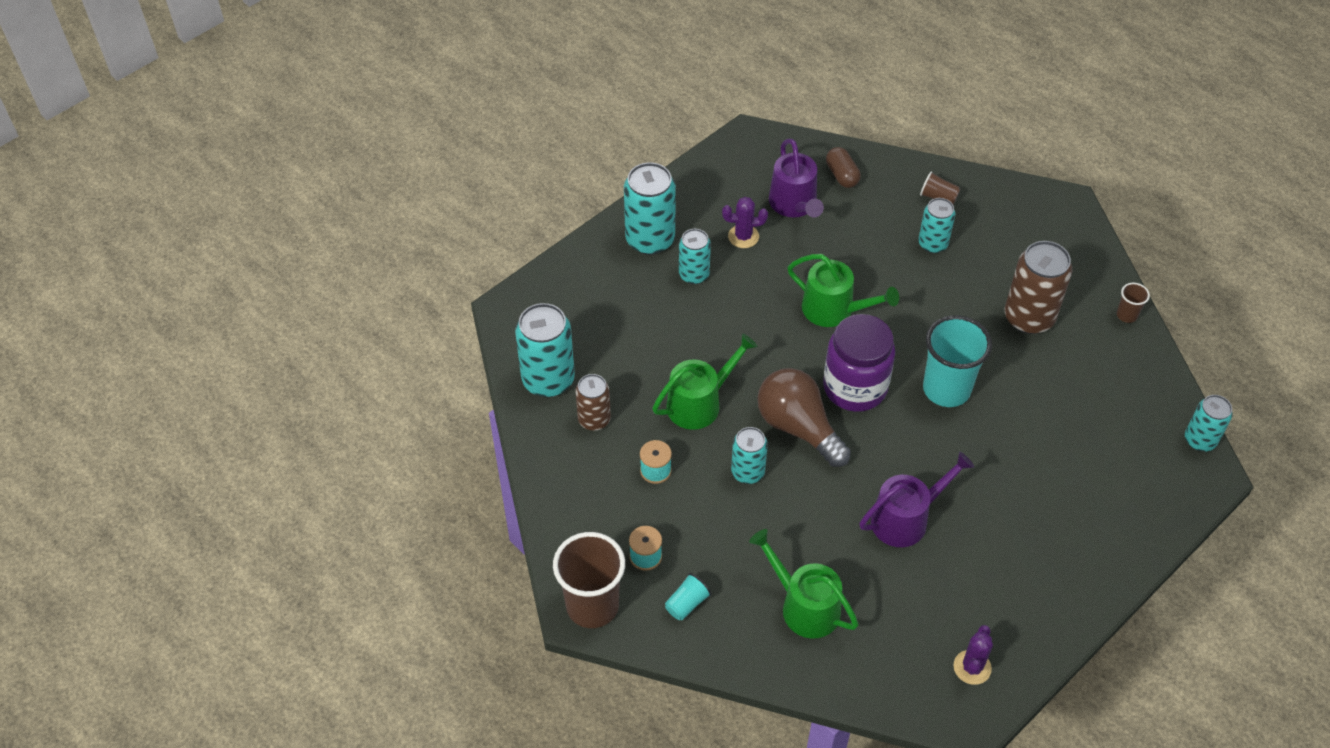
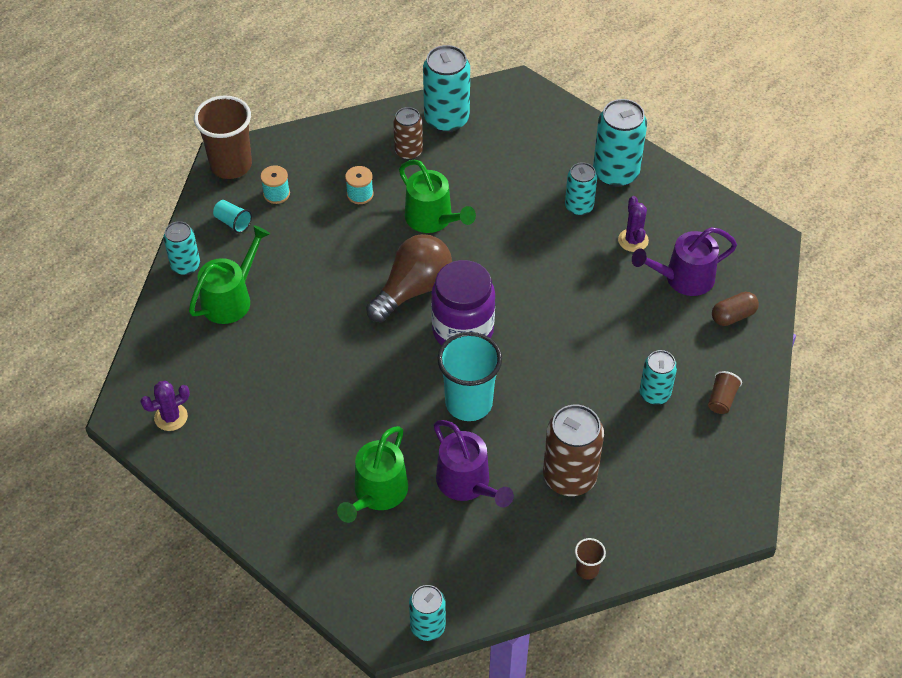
camera: 85 degrees right, 0 degrees up
(747, 472) = (362, 255): turquoise can -> turquoise can (185, 265)
(834, 310) = (553, 312): green watering can -> green watering can (377, 493)
(905, 519) = (319, 369): purple watering can -> purple watering can (467, 483)
(972, 667) = (171, 417): purple cactus -> purple cactus turned 45 degrees counterclockwise

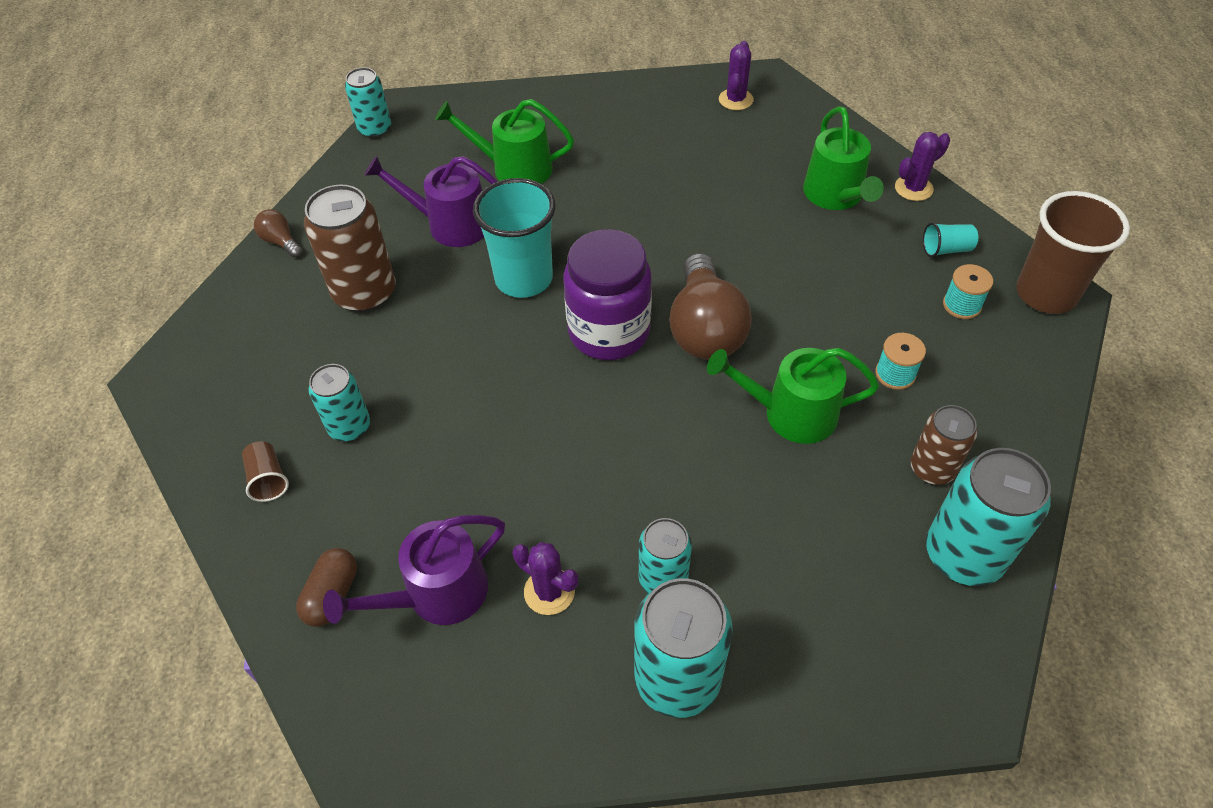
camera: 135 degrees right, 0 degrees up
(185, 265) = (913, 188): turquoise can -> purple cactus
(377, 493) = (515, 168): green watering can -> green watering can turned 60 degrees counterclockwise
(587, 569) = (281, 242): brown cup -> brown light bulb
(683, 278) = (437, 594): purple watering can -> purple watering can turned 150 degrees counterclockwise

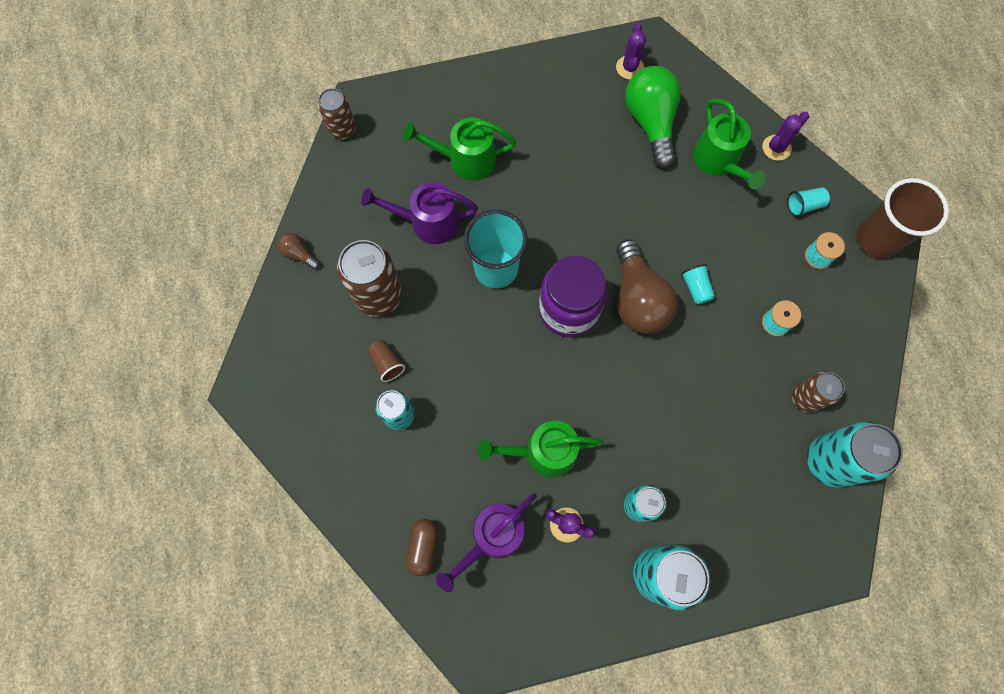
camera: 10 degrees left, 20 degrees up
(268, 479) = (353, 465): brown cup -> brown cup (387, 363)
(375, 129) = (342, 129): turquoise can -> brown can
(753, 152) = (650, 123): none -> green light bulb
(787, 324) = (696, 288): none -> turquoise cup
(791, 413) = (707, 365): green watering can -> green watering can (543, 452)

